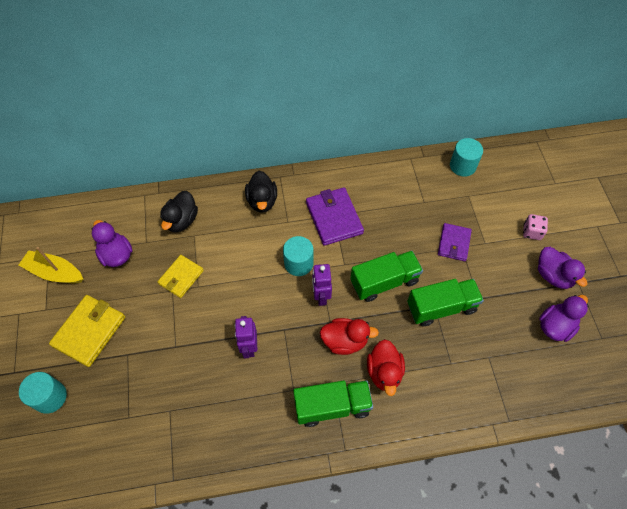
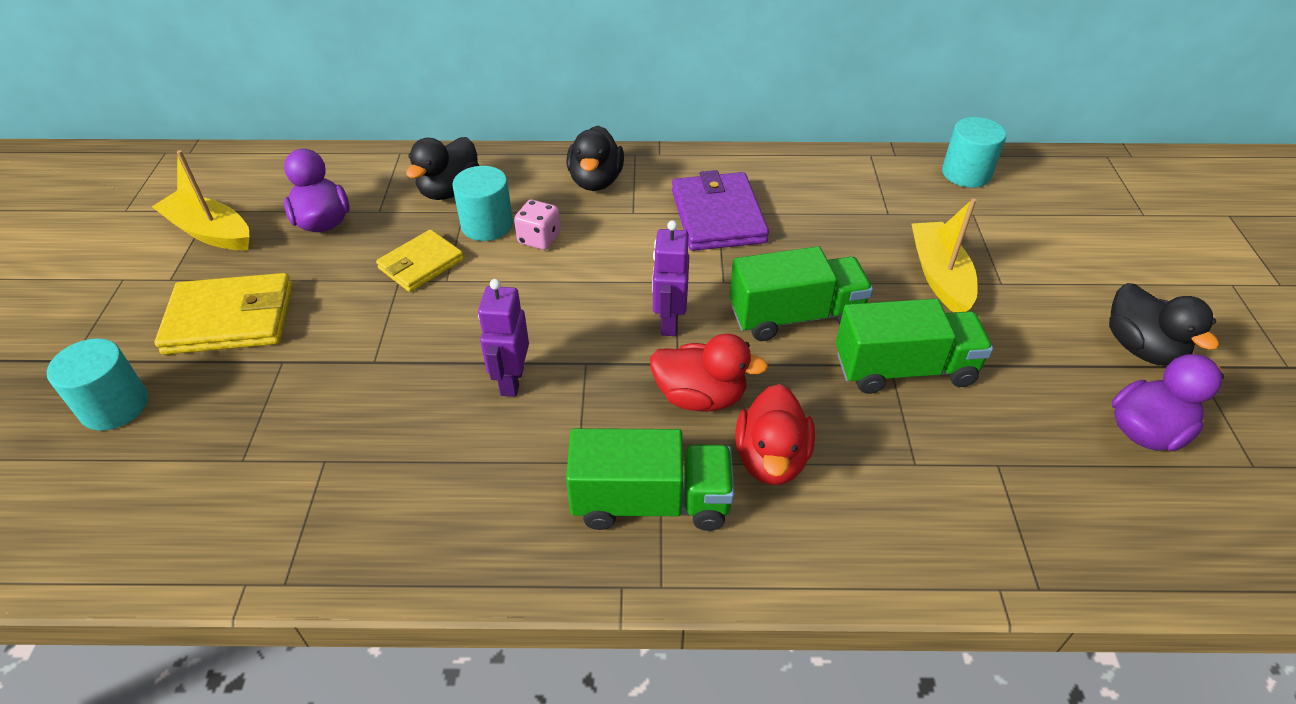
camera: 10 degrees right, 15 degrees down
(89, 331) = (230, 319): yellow wallet -> yellow wallet turned 45 degrees clockwise
(298, 263) = (638, 270): turquoise cylinder -> turquoise cylinder (487, 225)
(454, 243) = (939, 276): purple wallet -> yellow boat
(532, 232) = (1096, 278): pink dice -> pink dice (539, 239)
(553, 275) = (1141, 348): purple duck -> black duck

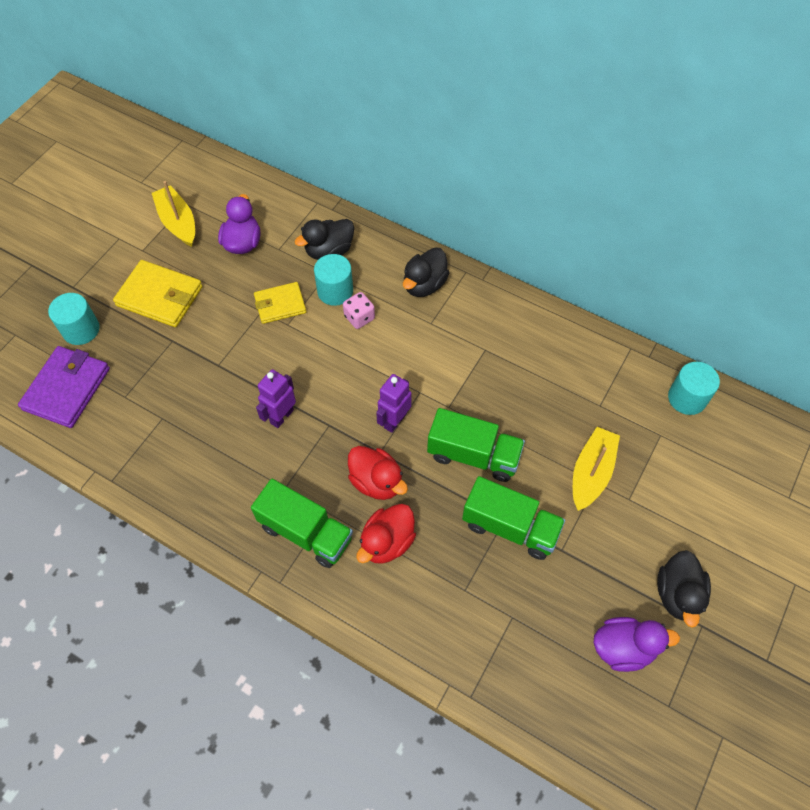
camera: 30 degrees right, 15 degrees up
(718, 216) = (482, 352): purple wallet -> purple wallet (66, 389)

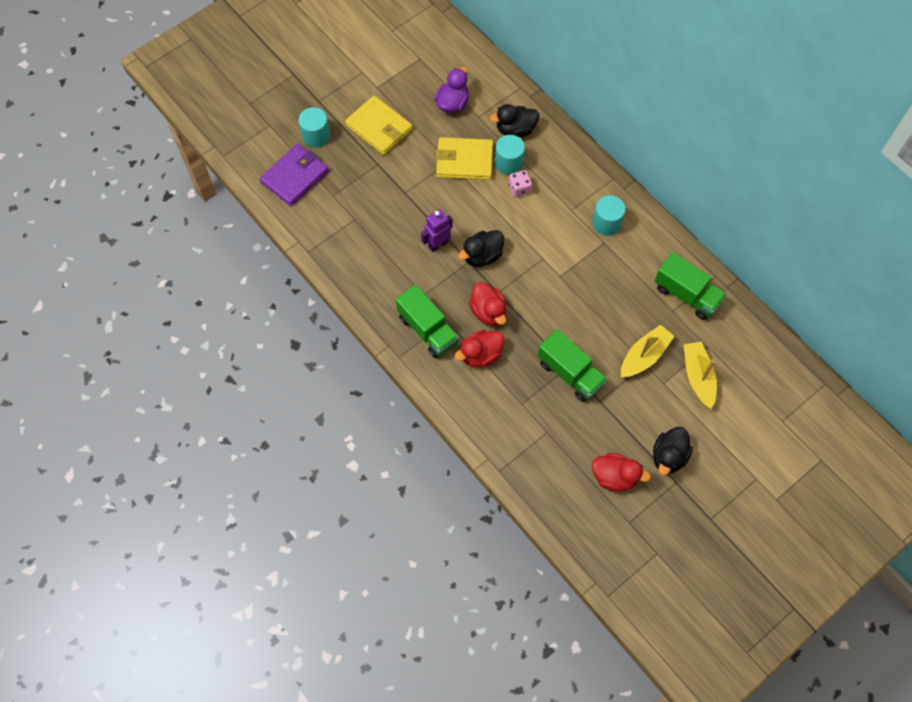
camera: 20 degrees right, 5 degrees up
(178, 222) = (409, 72): yellow boat -> yellow boat (698, 377)
(280, 304) = (464, 161): yellow wallet -> yellow wallet, size x1.54
(394, 421) = (517, 273): purple robot -> none
(424, 285) = (578, 178): black duck -> black duck (482, 256)
(473, 455) = (564, 316): green truck -> green truck (686, 295)
(623, 648) = (614, 477): purple duck -> red duck
(687, 398) = (740, 326): turquoise cylinder -> turquoise cylinder (606, 223)

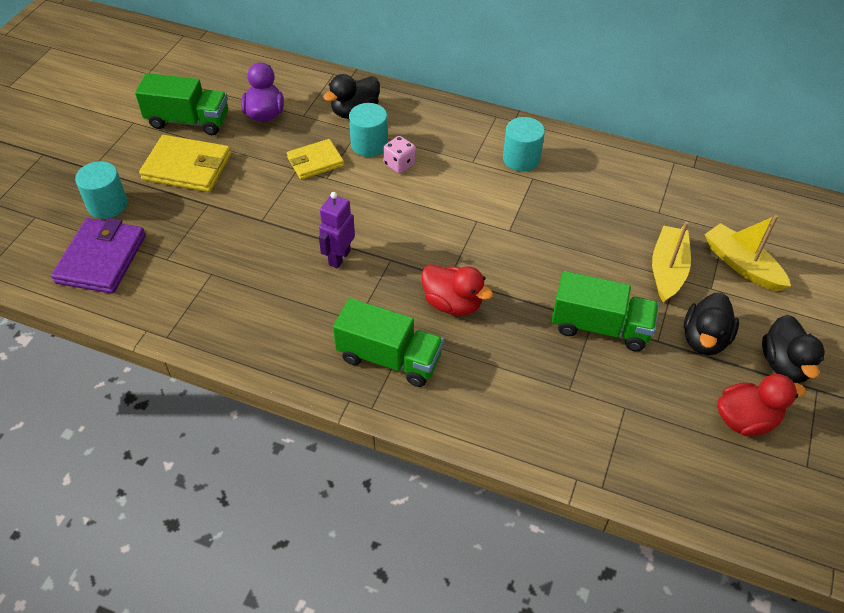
camera: 30 degrees left, 15 degrees down
(464, 161) = (315, 162): yellow wallet -> yellow wallet, size x0.65
(480, 355) = (477, 356): red duck -> none
(482, 256) = (402, 247): black duck -> black duck (704, 339)
(686, 295) = (660, 191): green truck -> green truck (188, 121)

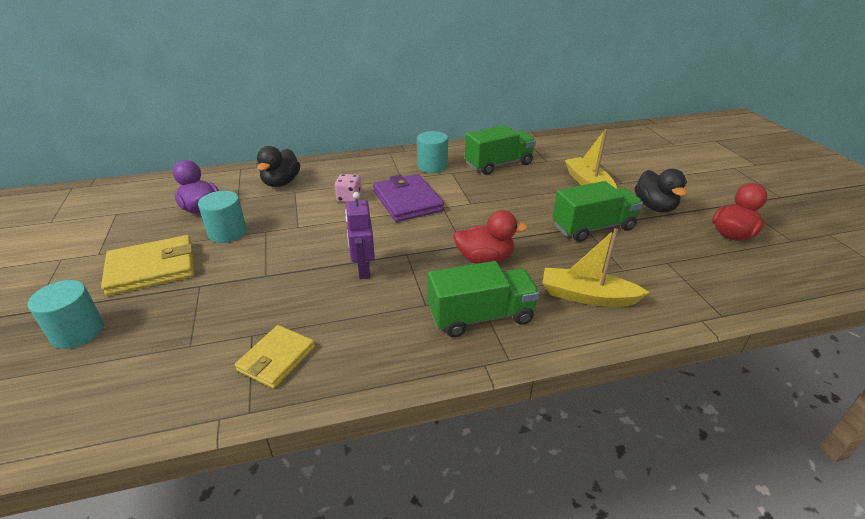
camera: 35 degrees left, 15 degrees down
(101, 259) = (106, 381): purple wallet -> purple wallet (407, 201)
(188, 121) = (125, 238): green truck -> green truck (498, 164)
(315, 162) = (277, 221): yellow wallet -> yellow wallet (277, 358)
(369, 145) = (313, 196): turquoise cylinder -> turquoise cylinder (227, 233)
(741, 265) = (621, 166): yellow boat -> yellow boat (587, 296)
(784, 364) = (708, 200): black duck -> none

